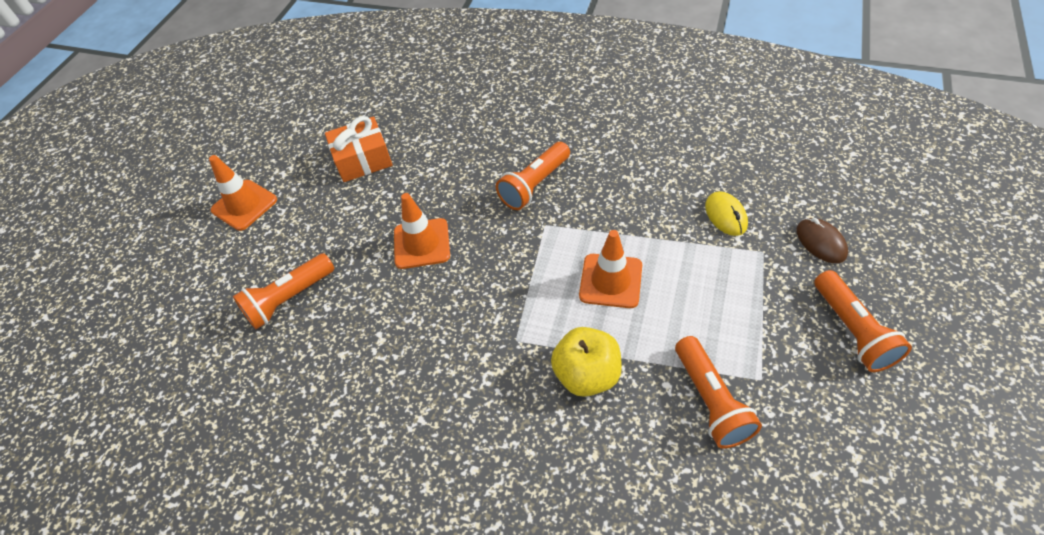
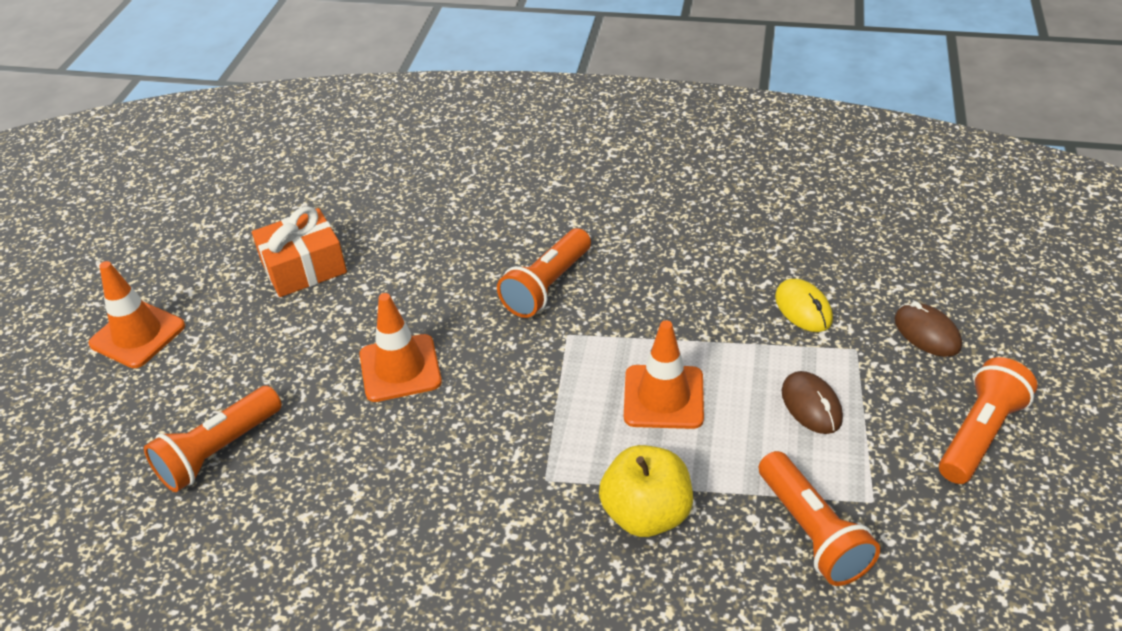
camera: 10 degrees left, 10 degrees down
(722, 296) = (811, 405): none -> brown mouse
(852, 330) = (979, 434): orange flashlight -> orange flashlight turned 120 degrees counterclockwise

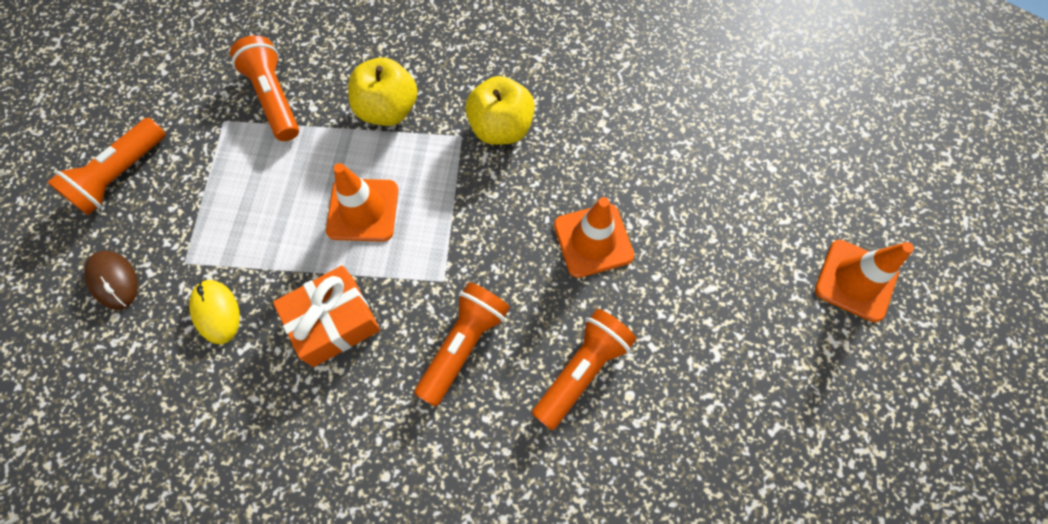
camera: 175 degrees right, 25 degrees up
(219, 451) = (722, 157): orange flashlight -> orange flashlight (581, 370)
(304, 267) = (725, 375): orange gift -> orange gift (334, 322)
(491, 489) = (501, 128): none -> yellow apple
(811, 405) = (242, 202): brown mouse -> none

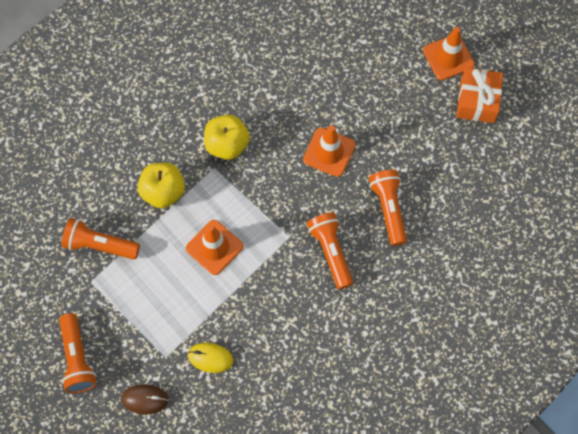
camera: 50 degrees left, 0 degrees up
(334, 322) = (266, 304): orange gift -> orange gift (477, 101)

